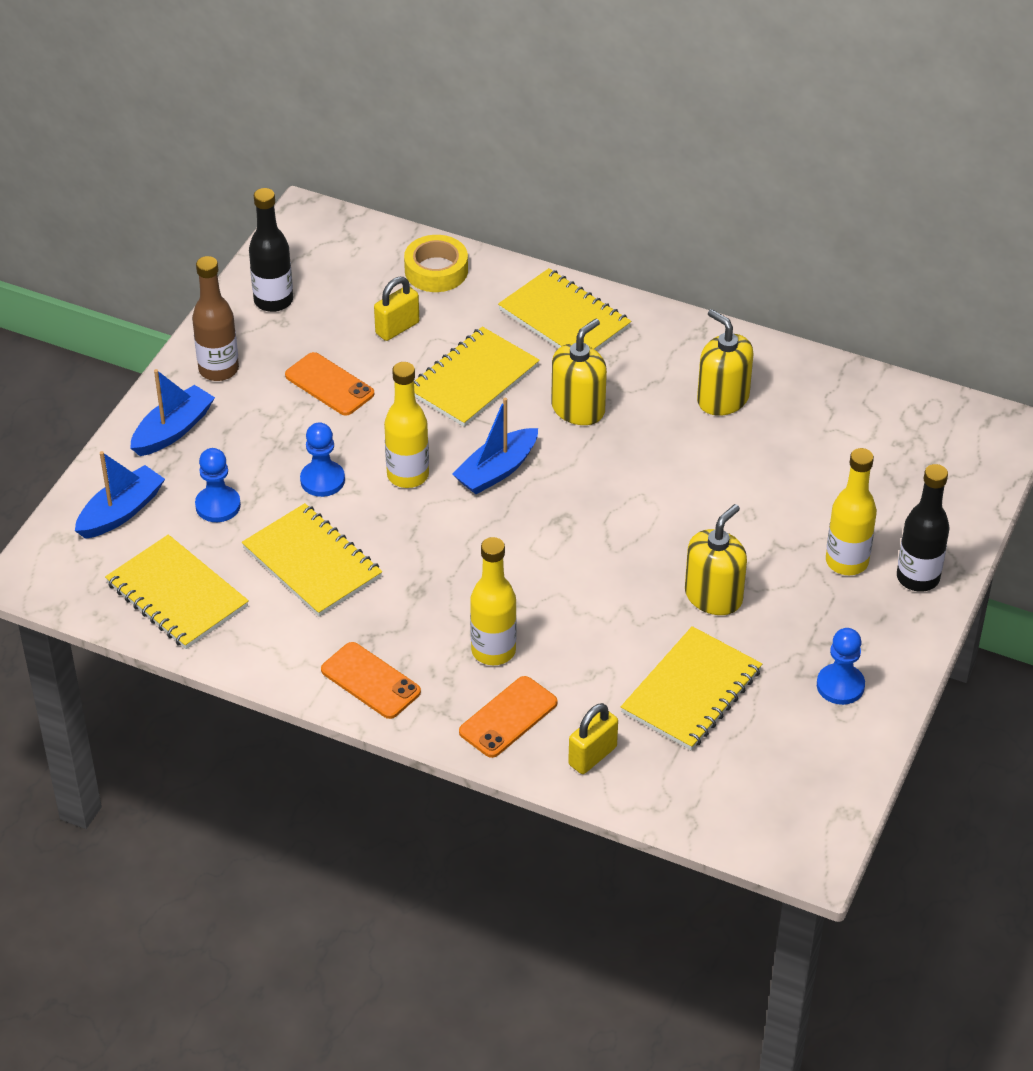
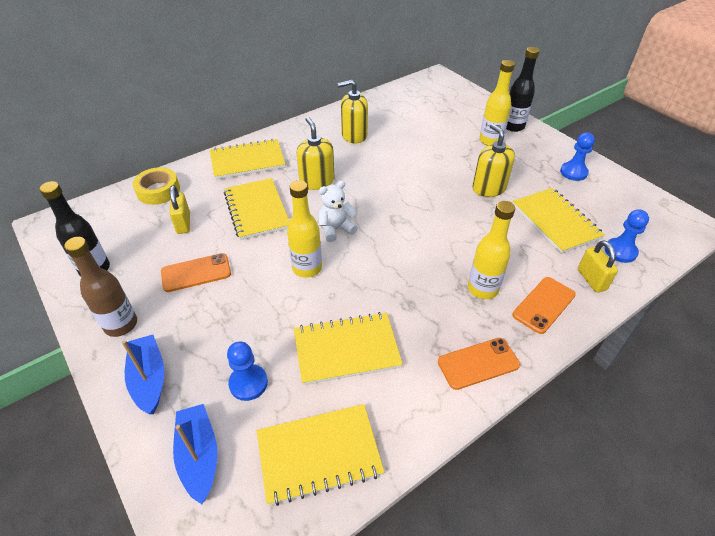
camera: 60 degrees left, 0 degrees up
(322, 480) = (275, 311): blue pawn -> blue pawn (620, 251)
(496, 470) = (336, 229): blue boat -> white teddy bear
(508, 717) = (544, 305): orange phone -> orange phone turned 60 degrees clockwise

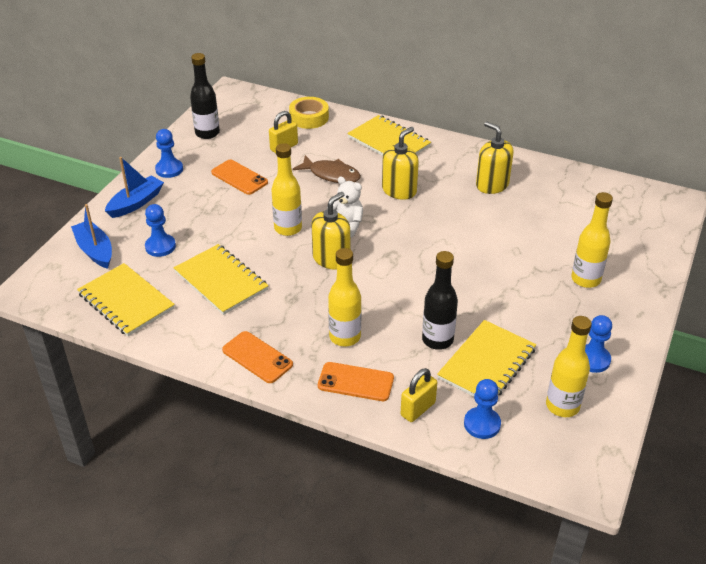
camera: 60 degrees right, 5 degrees down
(121, 325) = (169, 169): brown bottle -> blue pawn
(199, 456) = (95, 250): blue boat -> blue boat turned 75 degrees counterclockwise
(257, 210) = (331, 175): yellow notebook -> brown fish
(489, 188) = (497, 301): yellow soap dispenser -> yellow soap dispenser (331, 258)
(513, 126) = (636, 289): black bottle -> black bottle (437, 340)
(614, 205) = (562, 406): none -> yellow bottle

